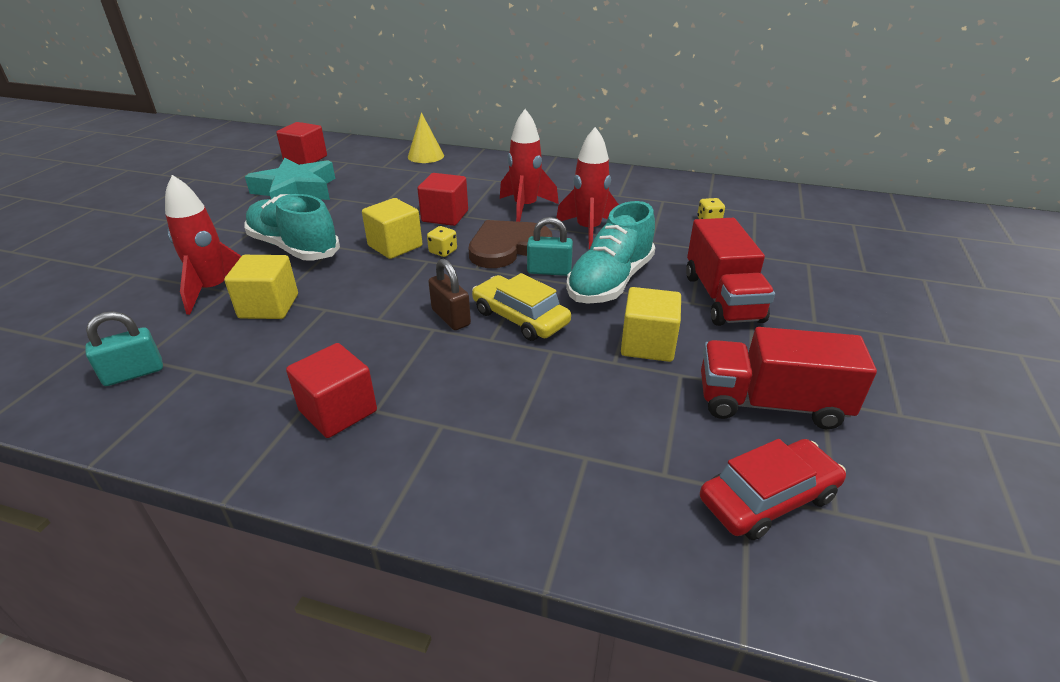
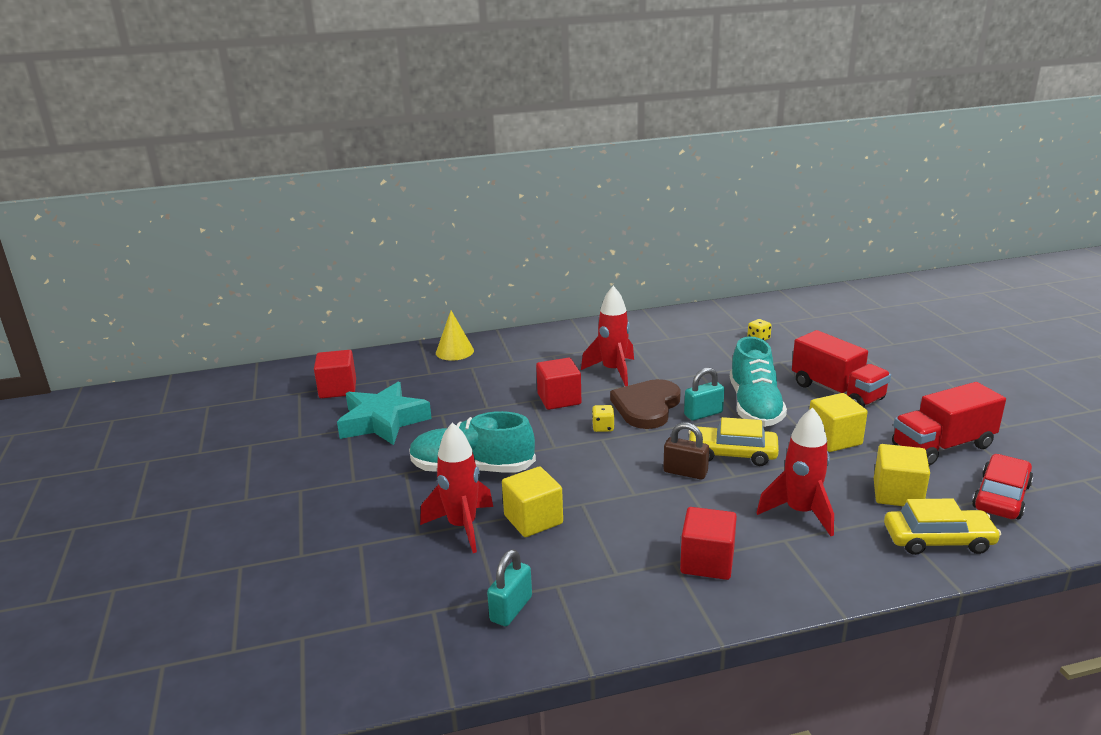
camera: 30 degrees left, 10 degrees down
(395, 246) = (557, 437): yellow cube -> yellow cube (897, 494)
(588, 231) = (687, 374): red rocket -> red rocket (800, 512)
(607, 511) = (938, 540): none -> yellow car

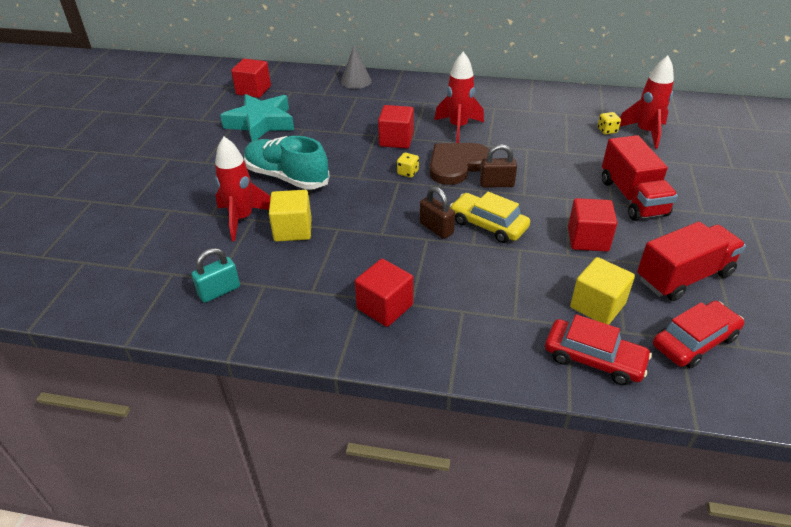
camera: 25 degrees right, 15 degrees up
(454, 351) = (356, 81): yellow cone -> grey cone
(703, 414) = (496, 184): turquoise padlock -> brown padlock
(754, 406) = (546, 190): turquoise shoe -> none
(800, 512) = (496, 293): red rocket -> red rocket (645, 133)
(834, 439) = (588, 239): yellow cube -> red cube
(938, 540) = (594, 359): yellow car -> red car
(942, 446) = (683, 277): red truck -> red truck turned 150 degrees clockwise

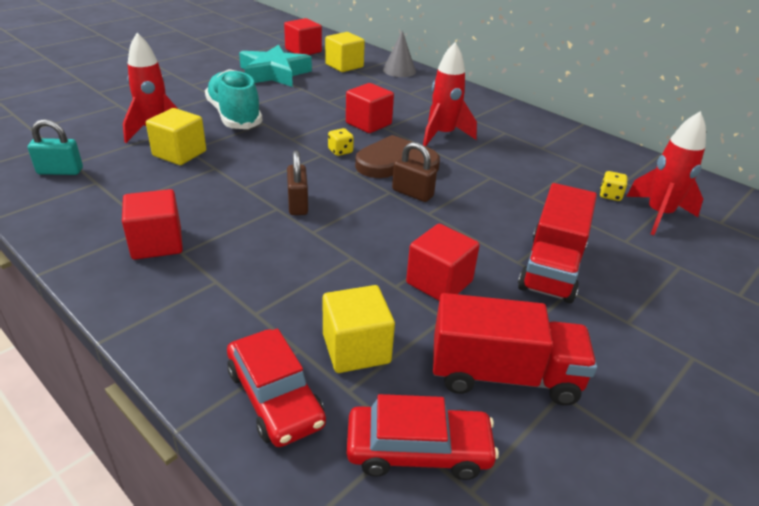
camera: 30 degrees right, 5 degrees down
(307, 93) = (344, 66): none -> yellow cube
(488, 225) = (352, 223): yellow car -> none

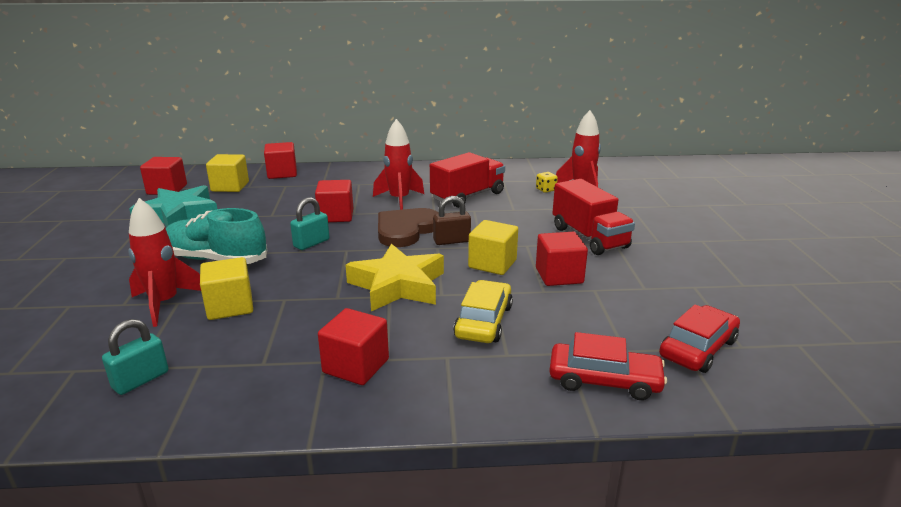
camera: 45 degrees left, 10 degrees down
(295, 275) = (484, 321): none -> yellow car
(298, 204) = (398, 285): brown padlock -> yellow star
(309, 136) = (311, 243): none -> turquoise padlock
(340, 151) = (354, 241): yellow dice -> none
(356, 349) = (589, 331): yellow cube -> yellow cube (492, 264)
(399, 70) = (282, 173): grey cone -> red cube
(504, 375) = (663, 295): red truck -> red truck (467, 196)

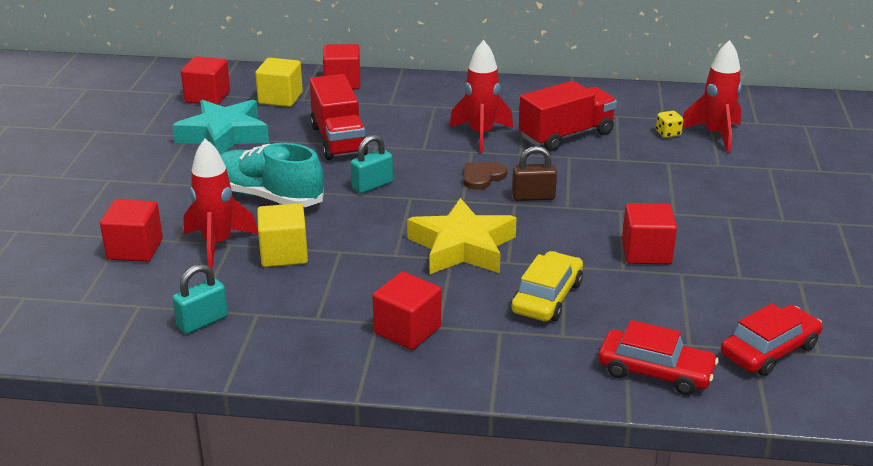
camera: 10 degrees right, 5 degrees up
(336, 216) = (403, 151): red cube -> red cube (135, 249)
(406, 230) = (482, 177): brown heart -> brown heart, size x0.57
(492, 264) = (573, 230): yellow cube -> none
(589, 237) = (699, 206): red truck -> red truck (338, 140)

